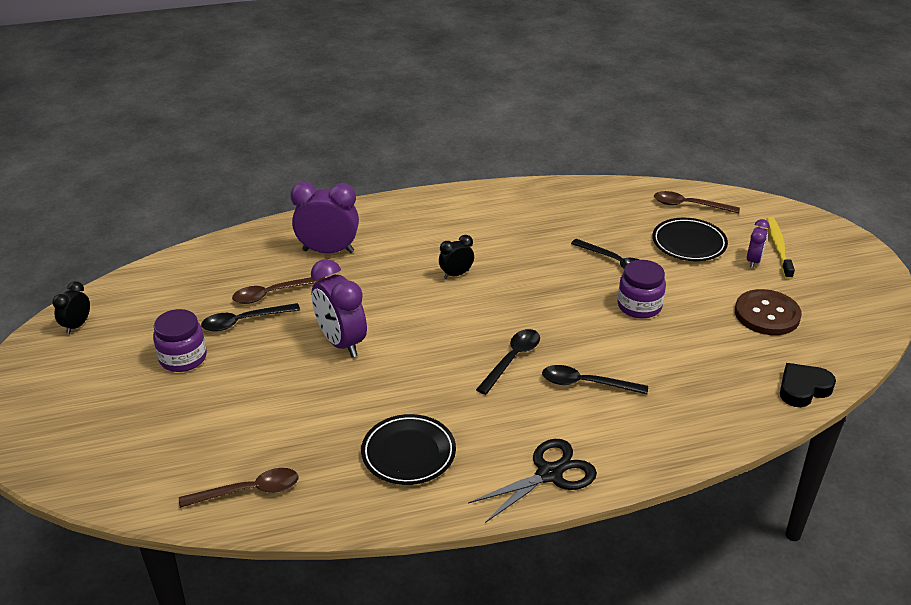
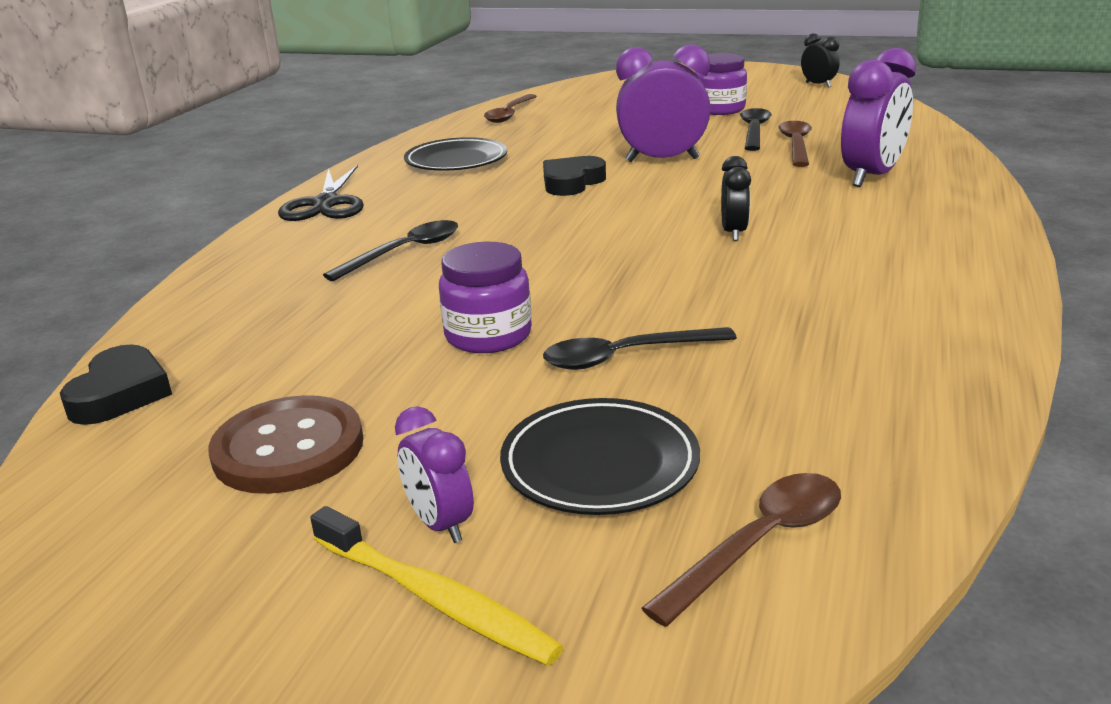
camera: 125 degrees right, 10 degrees down
(417, 366) = (571, 182): none -> black heart
(512, 359) = (510, 225): black spoon -> none

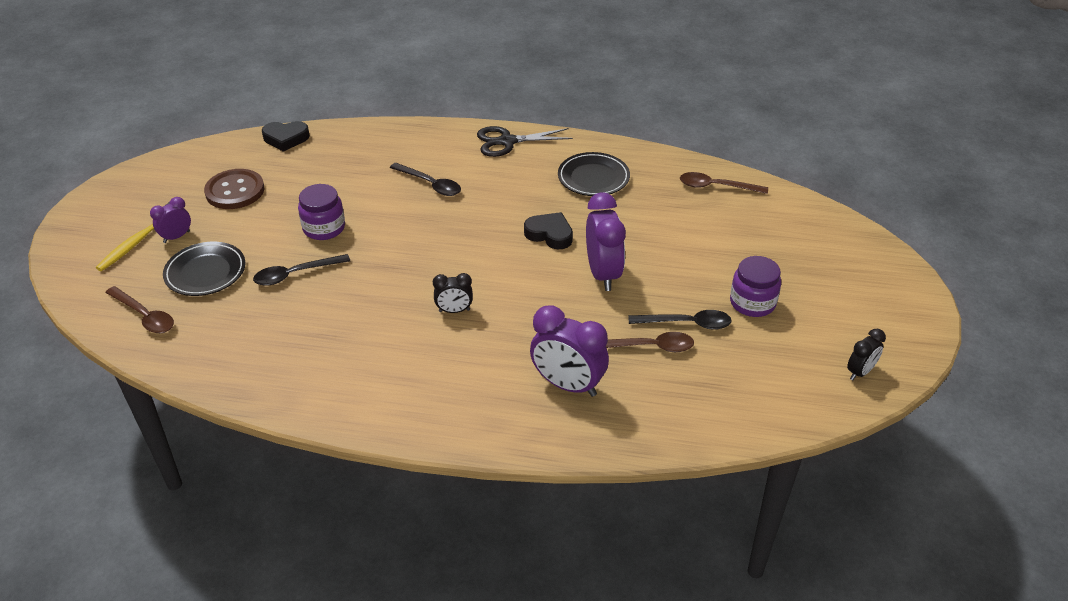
camera: 80 degrees right, 15 degrees up
(626, 356) = (295, 274): black spoon -> black spoon turned 90 degrees counterclockwise

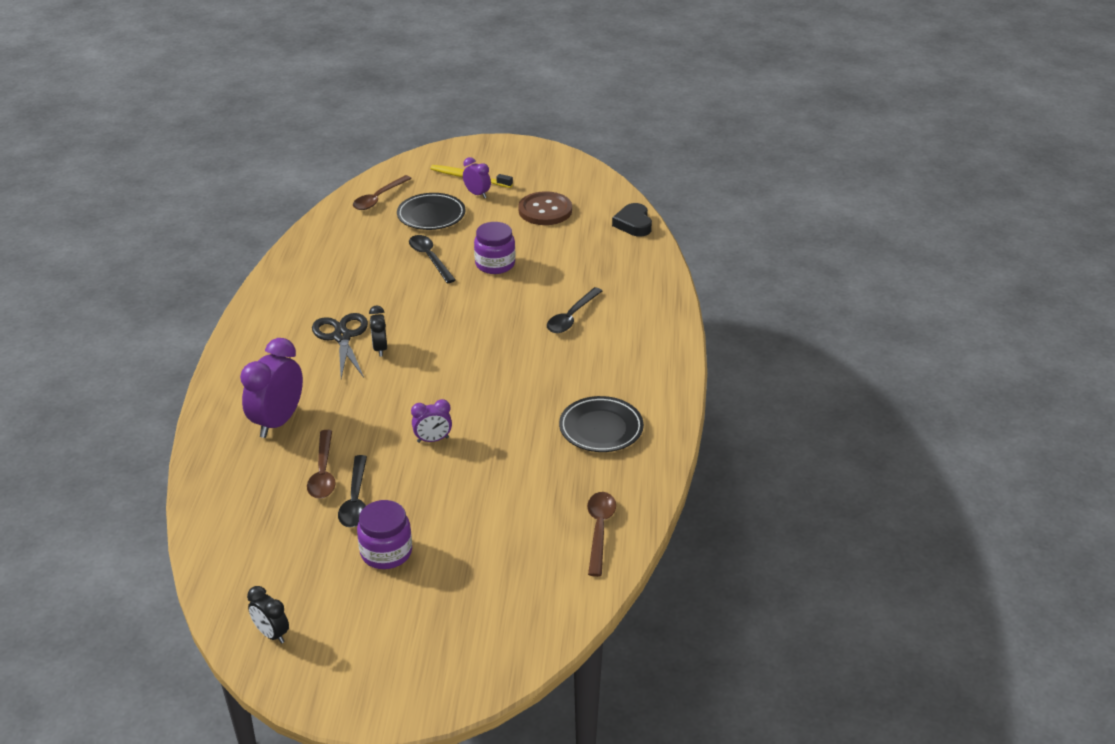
camera: 85 degrees right, 5 degrees down
(507, 141) = (660, 361): black scissors -> black scissors (342, 337)
(550, 234) = (496, 400): black heart -> none
(603, 274) = (433, 440): purple clock -> purple clock, size x0.54

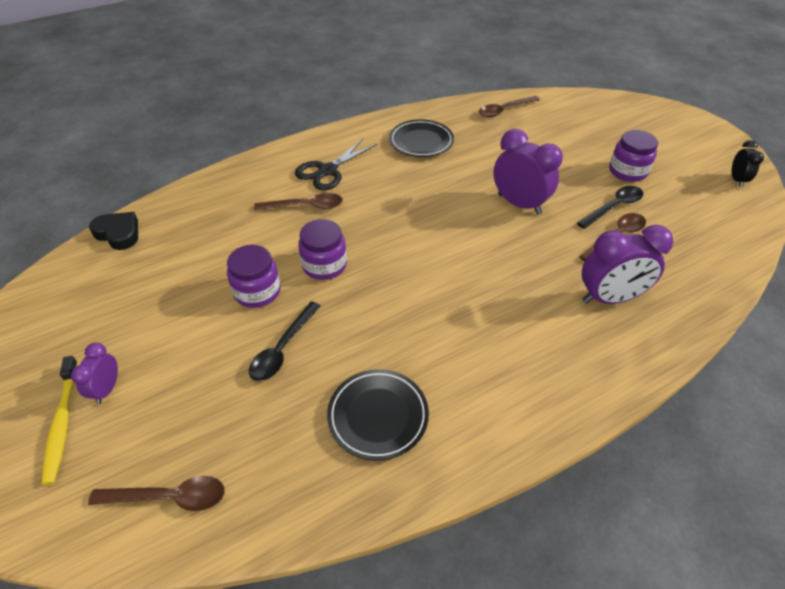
camera: 125 degrees left, 10 degrees up
(342, 337) = (469, 332): black scissors -> black scissors (327, 171)
(380, 349) = (457, 294): black clock -> none
(431, 215) = (186, 405): black plate -> black plate (378, 416)
(433, 440) = (519, 204): purple clock -> purple clock, size x1.85
(487, 301) = (324, 265): none -> purple jar
(545, 210) = (121, 307): brown button -> none
(571, 317) = (305, 206): black spoon -> brown spoon
(633, 224) = (118, 233): black heart -> black heart turned 105 degrees counterclockwise

